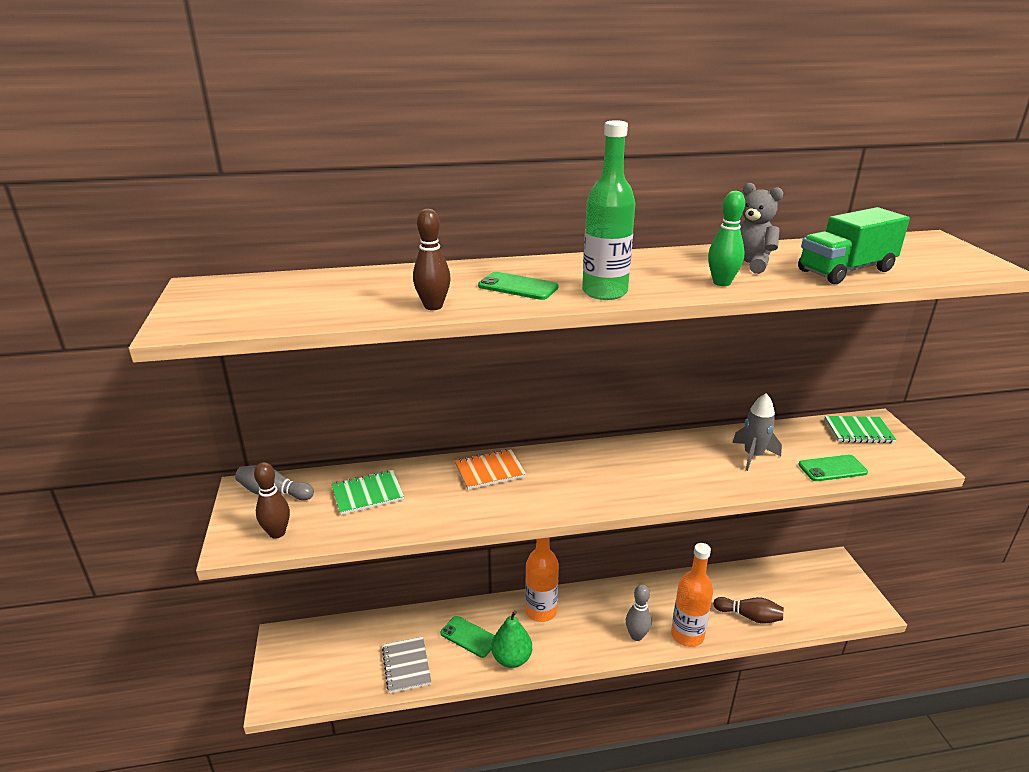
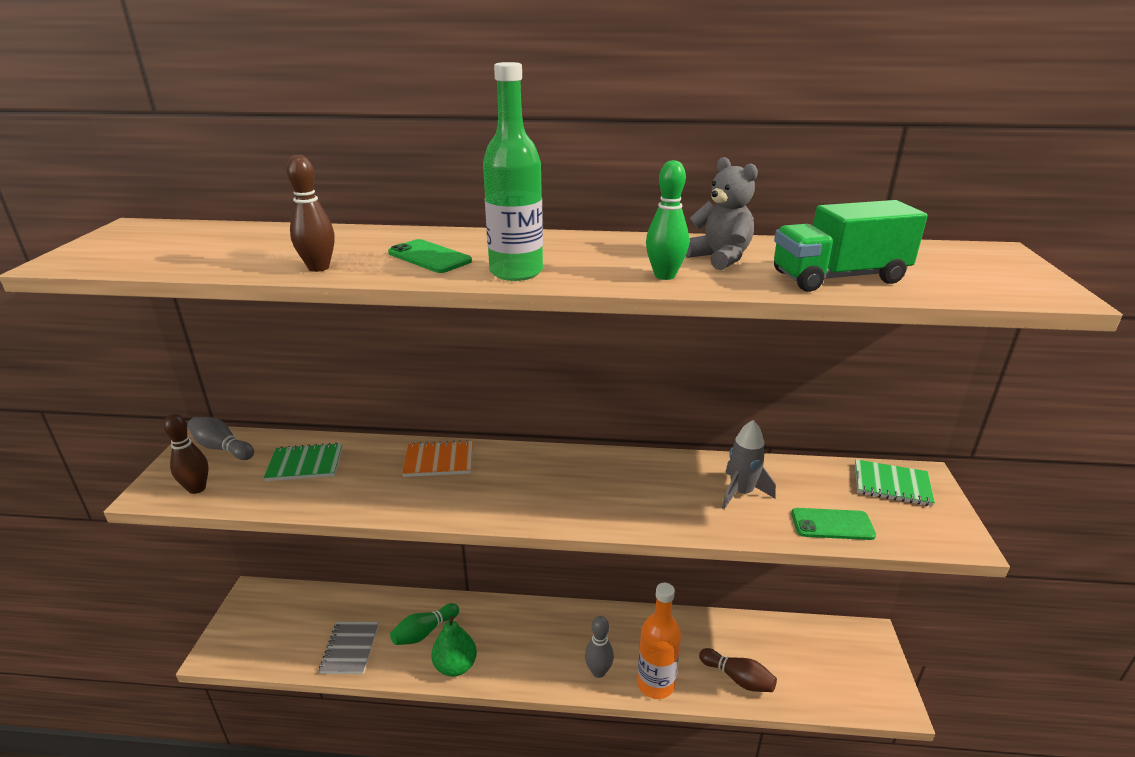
camera: 15 degrees right, 0 degrees up
(469, 636) = (424, 632): green phone -> green bowling pin
(541, 611) = (509, 621): orange bottle -> none

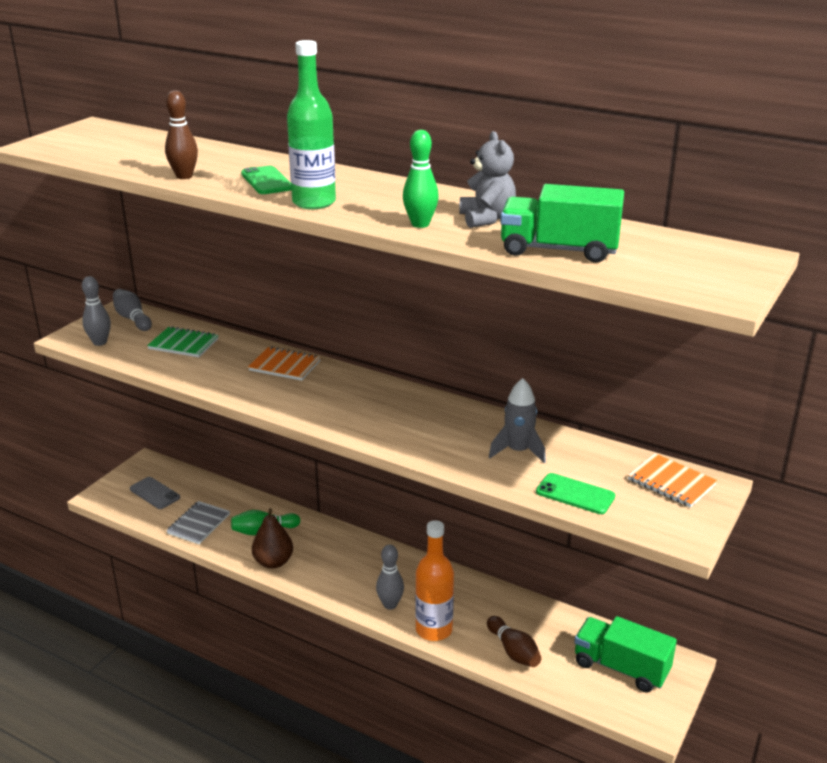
camera: 25 degrees right, 0 degrees up
(197, 488) = (100, 342): brown bowling pin -> grey bowling pin
(280, 628) = (154, 493): none -> grey phone
(455, 666) = (273, 562): green pear -> brown pear
(832, 658) = (621, 668): none -> green truck
(892, 485) = (671, 482): green notebook -> orange notebook

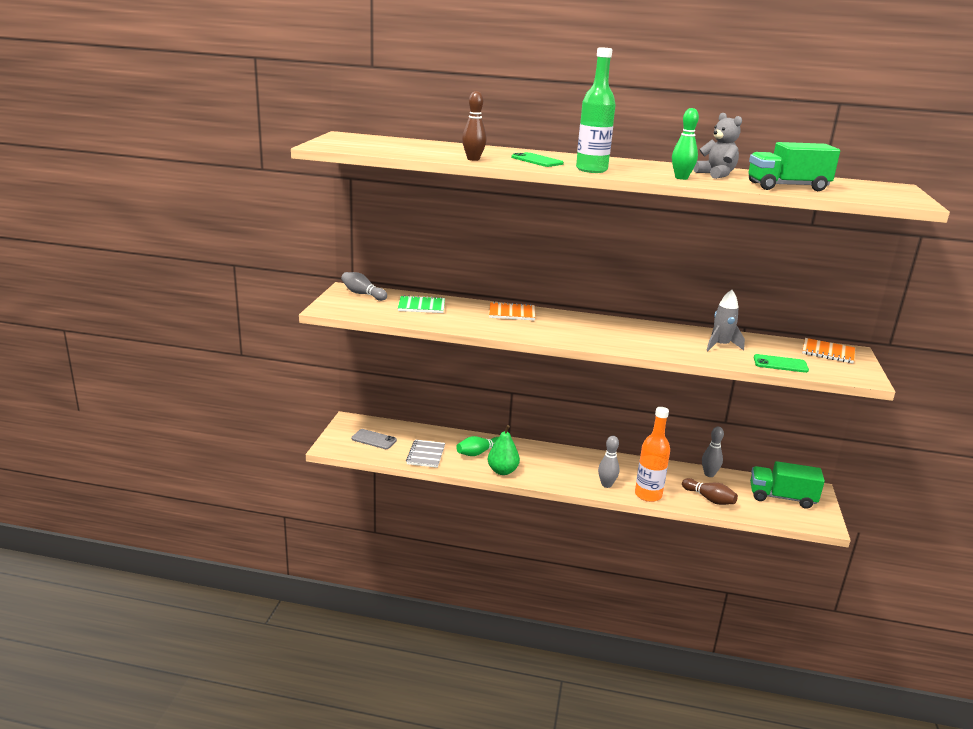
camera: 20 degrees left, 5 degrees down
(100, 342) = (354, 310): grey bowling pin -> grey bowling pin (709, 474)
(273, 562) = (502, 471): brown pear -> green pear

